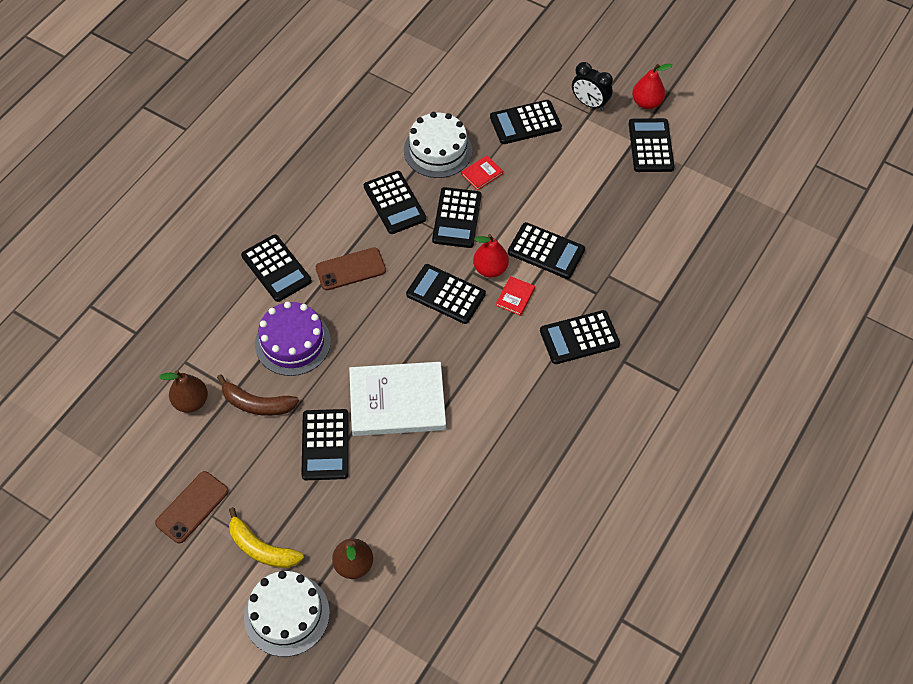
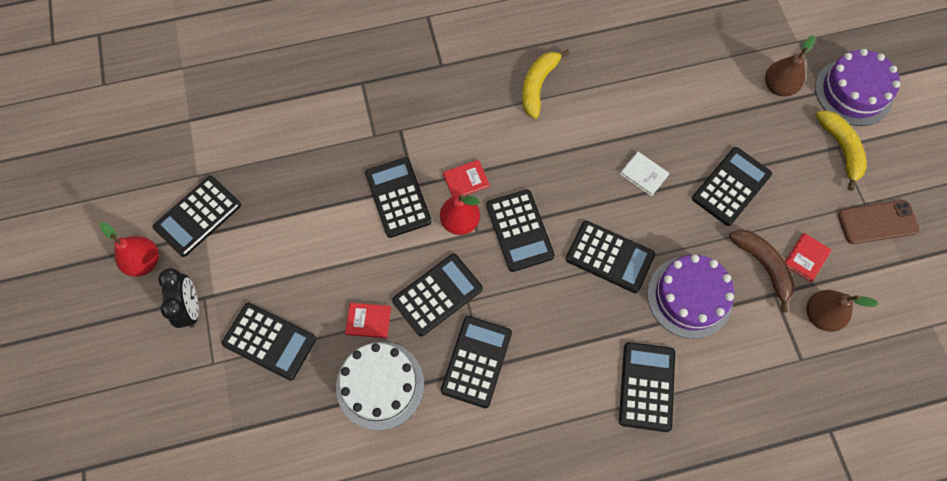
camera: 135 degrees left, 10 degrees up
(229, 435) = (806, 258): none -> red book
(287, 614) = (853, 92): white cake -> purple cake
(350, 269) = (579, 326): brown phone -> none
(397, 401) = (644, 174): white book -> white book, size x0.41
(538, 404) = (538, 86): none -> yellow banana
(579, 338) = (453, 107): black calculator -> black calculator (609, 257)

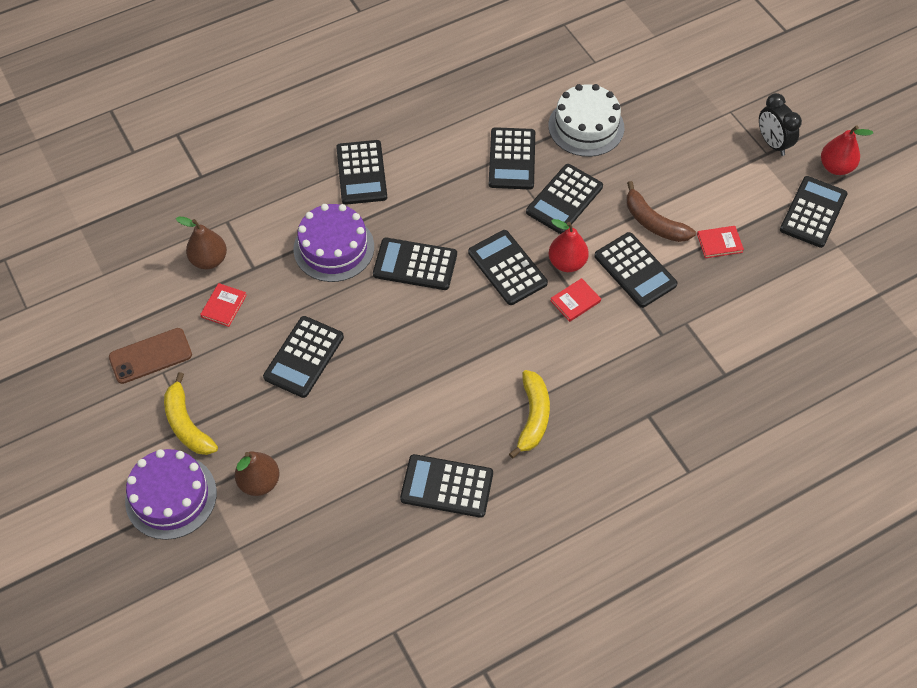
camera: 165 degrees right, 10 degrees down
(269, 341) = (692, 135): black calculator -> black calculator (447, 486)
(368, 321) = (616, 167): red book -> red book (719, 243)
(644, 174) = (396, 348): white book -> none
(763, 266) = (266, 289): brown banana -> brown banana (653, 222)

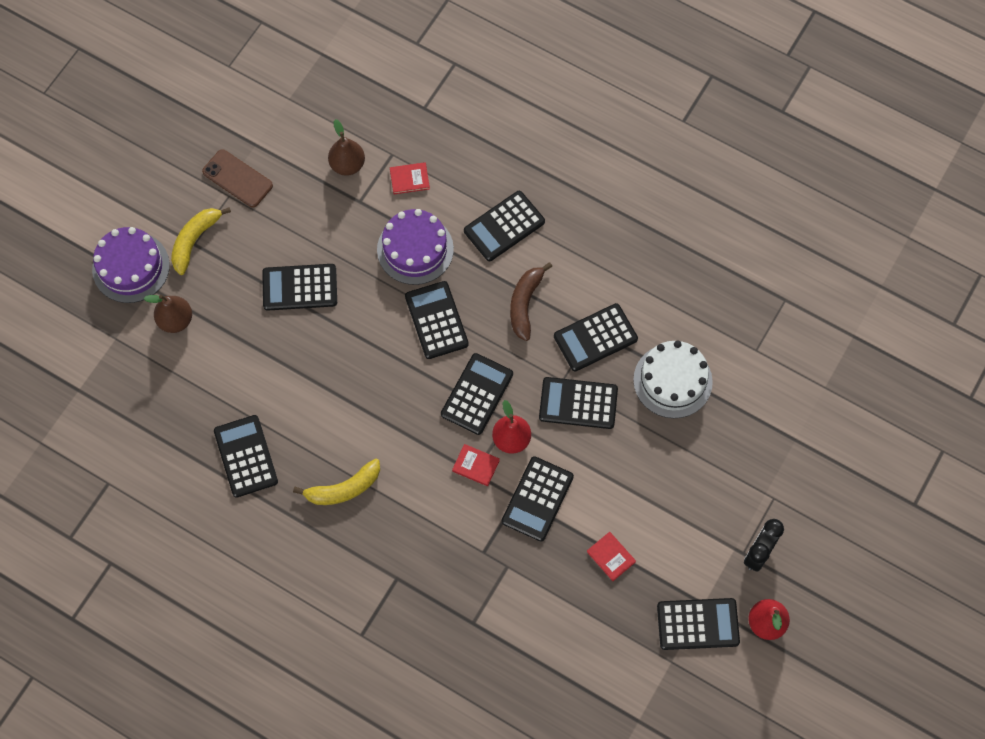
camera: 60 degrees right, 10 degrees up
(224, 306) = (311, 202): red book -> red book (409, 179)
(653, 222) = (599, 490): brown banana -> brown banana (525, 304)

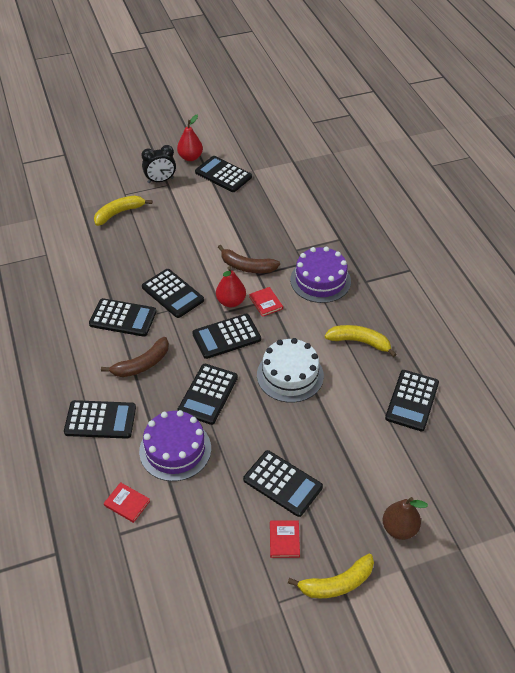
camera: 140 degrees left, 20 degrees down
(131, 267) = (408, 601): purple cake -> purple cake (320, 280)
(237, 178) = (258, 612): brown phone -> none
(347, 165) = (160, 552): brown pear -> none
(537, 499) = (247, 267): black calculator -> brown banana
(611, 557) = (235, 221): red book -> red book (284, 540)
(672, 381) = (108, 270): white cake -> white cake (290, 375)
(747, 465) = (119, 213): none -> yellow banana

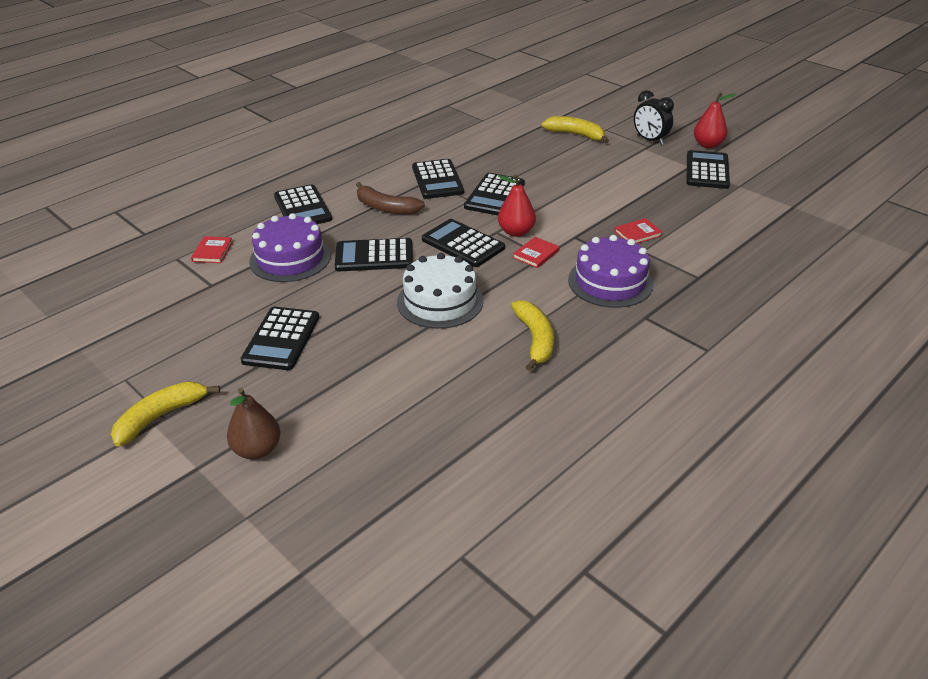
camera: 65 degrees right, 10 degrees down
(247, 267) = (579, 226): brown banana -> none
(284, 540) = (206, 361): red book -> red book (637, 233)
(337, 583) = (161, 416): yellow banana -> yellow banana turned 90 degrees clockwise
(412, 400) = (470, 410): black calculator -> none

